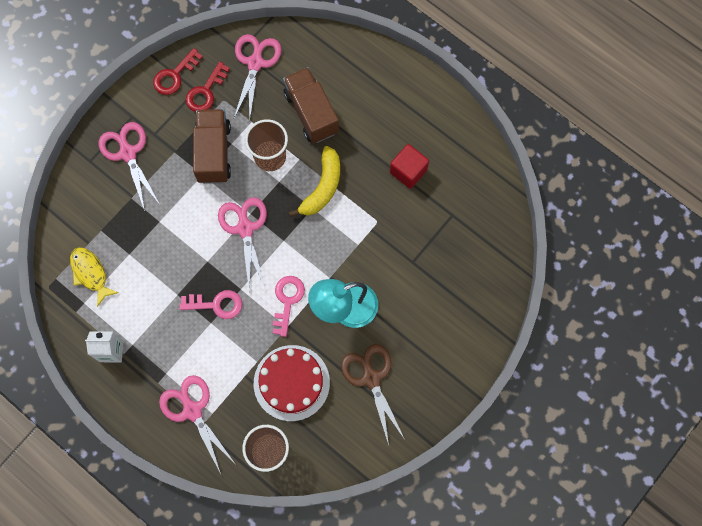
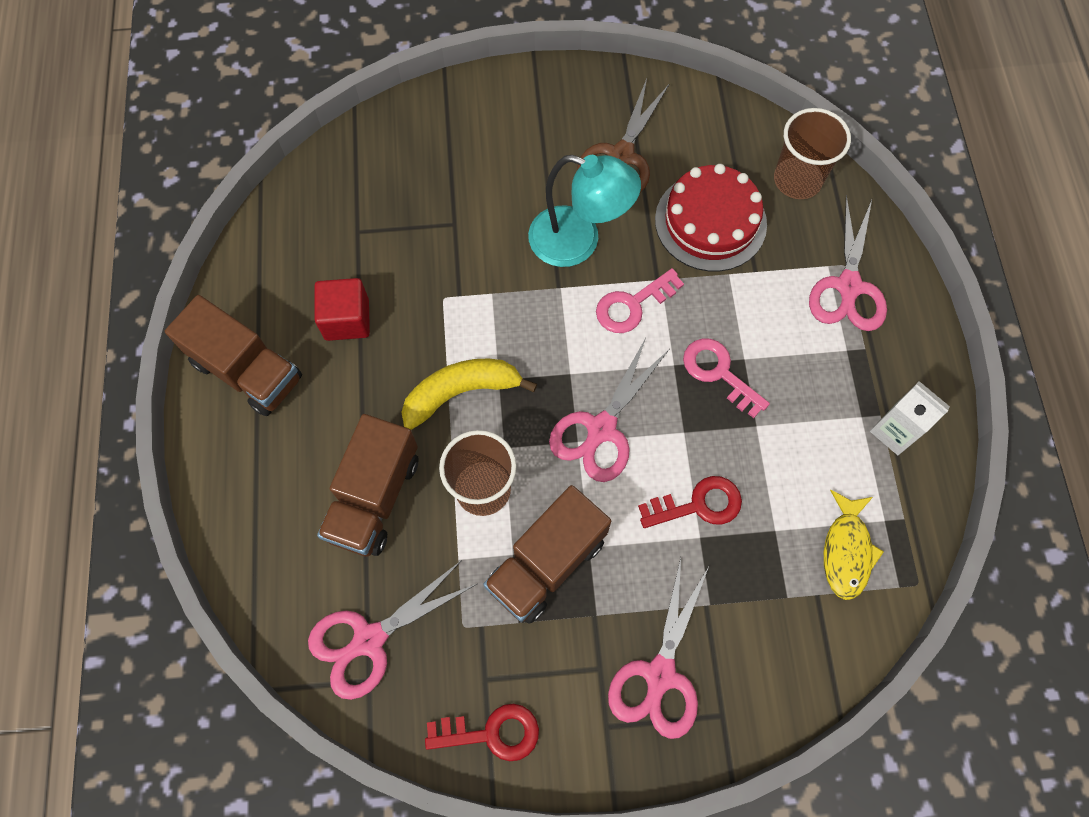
camera: 135 degrees left, 5 degrees down
(205, 92) = (474, 663): red key -> red key (698, 504)
(424, 111) = (247, 370): none -> brown truck

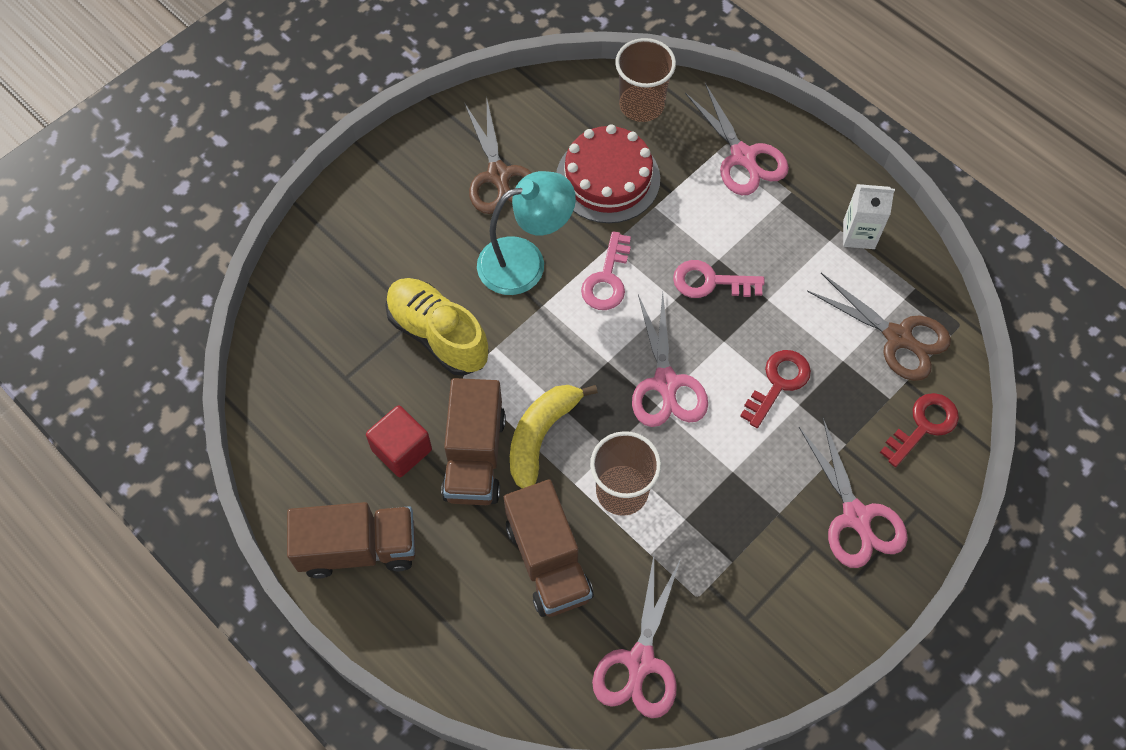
camera: 40 degrees left, 5 degrees down
(456, 250) = (438, 335): none -> yellow shoe
(492, 733) = (783, 649): red key -> red key (923, 425)
(547, 563) = (714, 506): brown truck -> brown truck (475, 457)
(846, 551) = (898, 338): yellow fish -> brown scissors

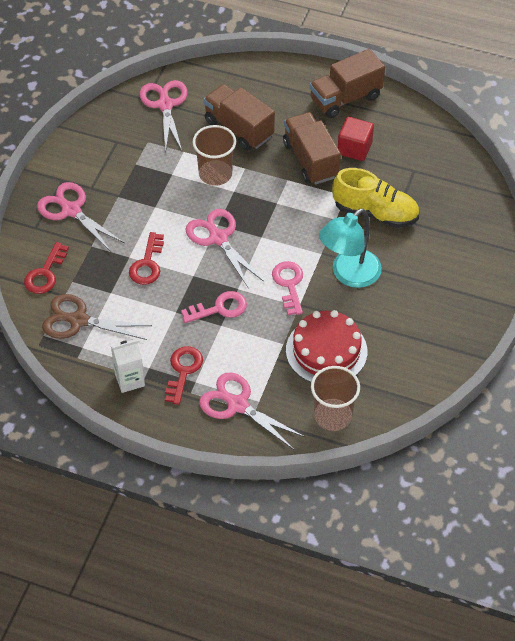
camera: 155 degrees right, 10 degrees down
(499, 176) = (402, 323): brown scissors -> none
(541, 436) = (278, 184): yellow banana -> none
(789, 220) = (183, 371): none -> red key

